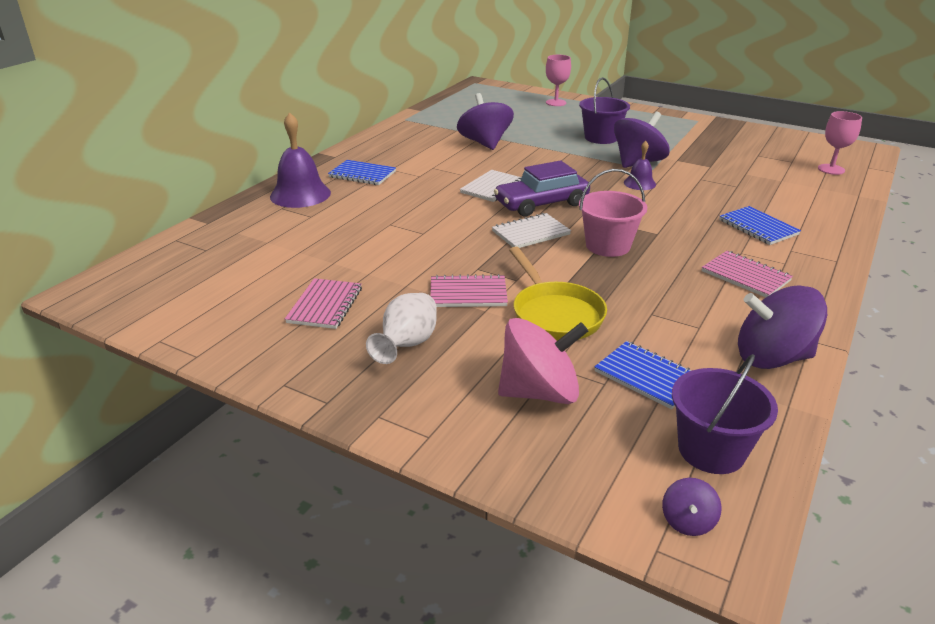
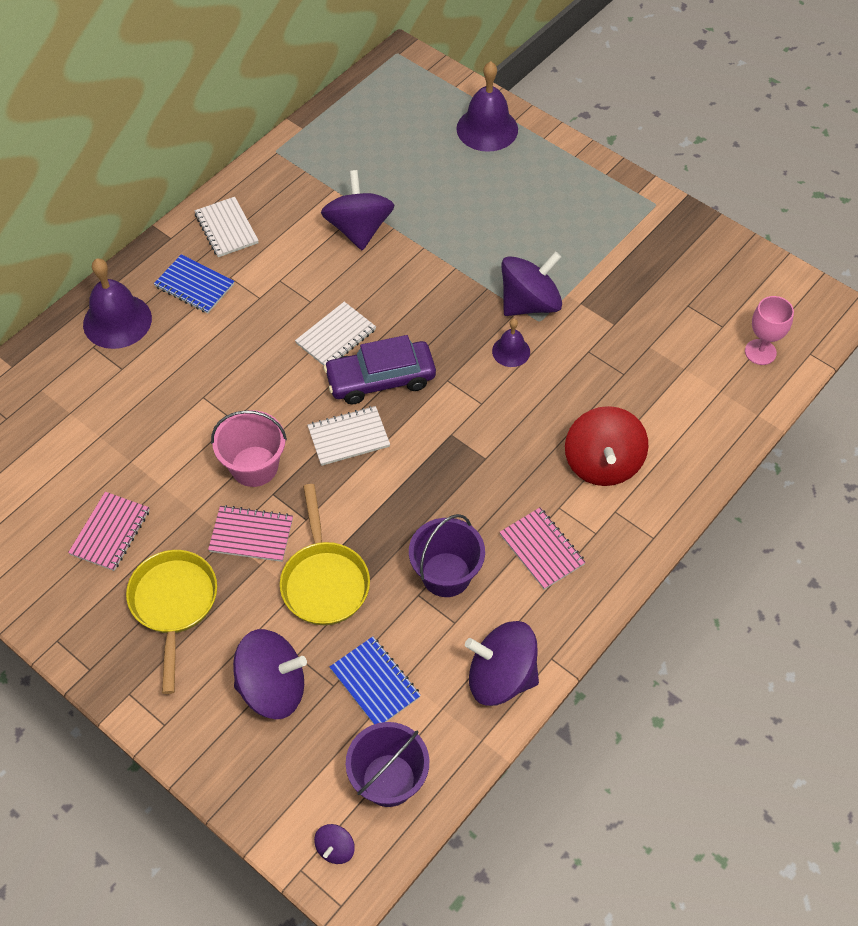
camera: 10 degrees right, 25 degrees up
(379, 150) = (226, 228): none -> white notebook
(407, 345) = (174, 604): white vase -> yellow pan
(539, 392) = (273, 687): pink spinning top -> purple spinning top
(556, 103) = (487, 129): pink goblet -> purple bell
(601, 138) = (509, 234): purple bucket -> purple bucket (446, 574)
(608, 246) = (422, 473): pink bucket -> pink bucket (254, 466)
(758, 227) = (602, 463): blue notebook -> red spinning top

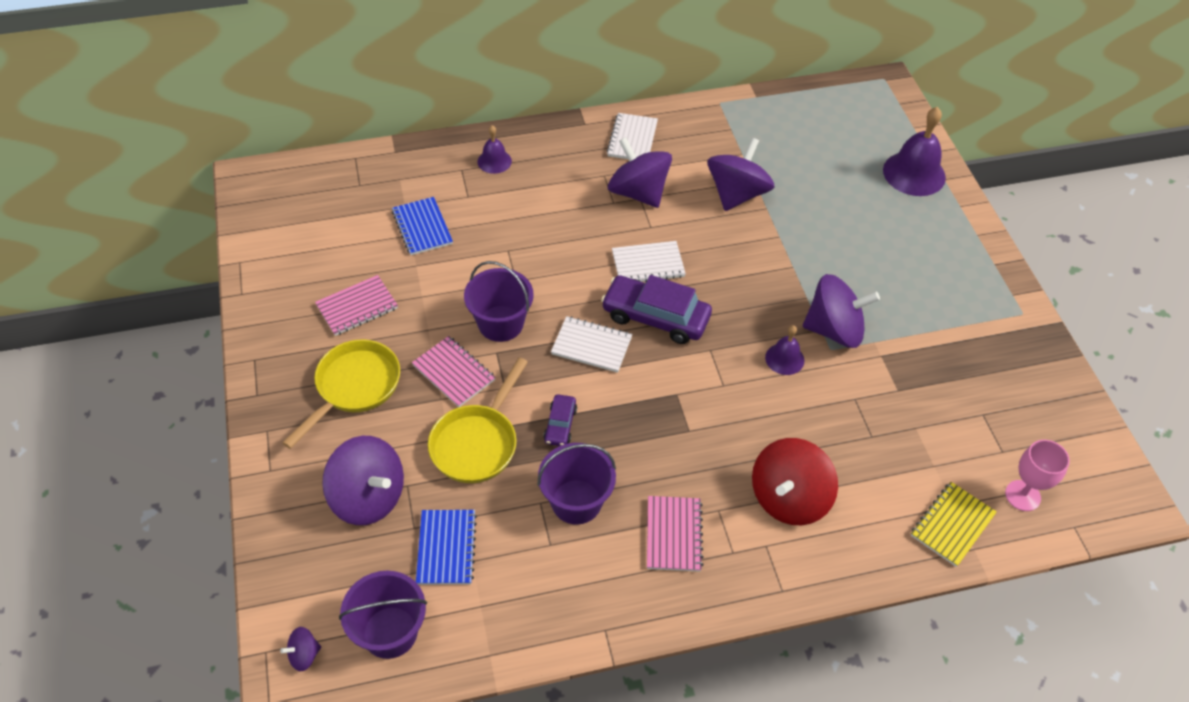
camera: 35 degrees right, 5 degrees down
(117, 321) = (494, 161): purple bell -> purple bell, size x0.55
(194, 285) = (572, 167): blue notebook -> blue notebook (422, 227)
(254, 466) = (500, 323): pink bucket -> purple bucket
(380, 520) = (560, 425): none -> purple car
(501, 677) = (550, 615): purple spinning top -> purple spinning top (638, 192)
(730, 406) = (952, 525): none -> yellow notebook

